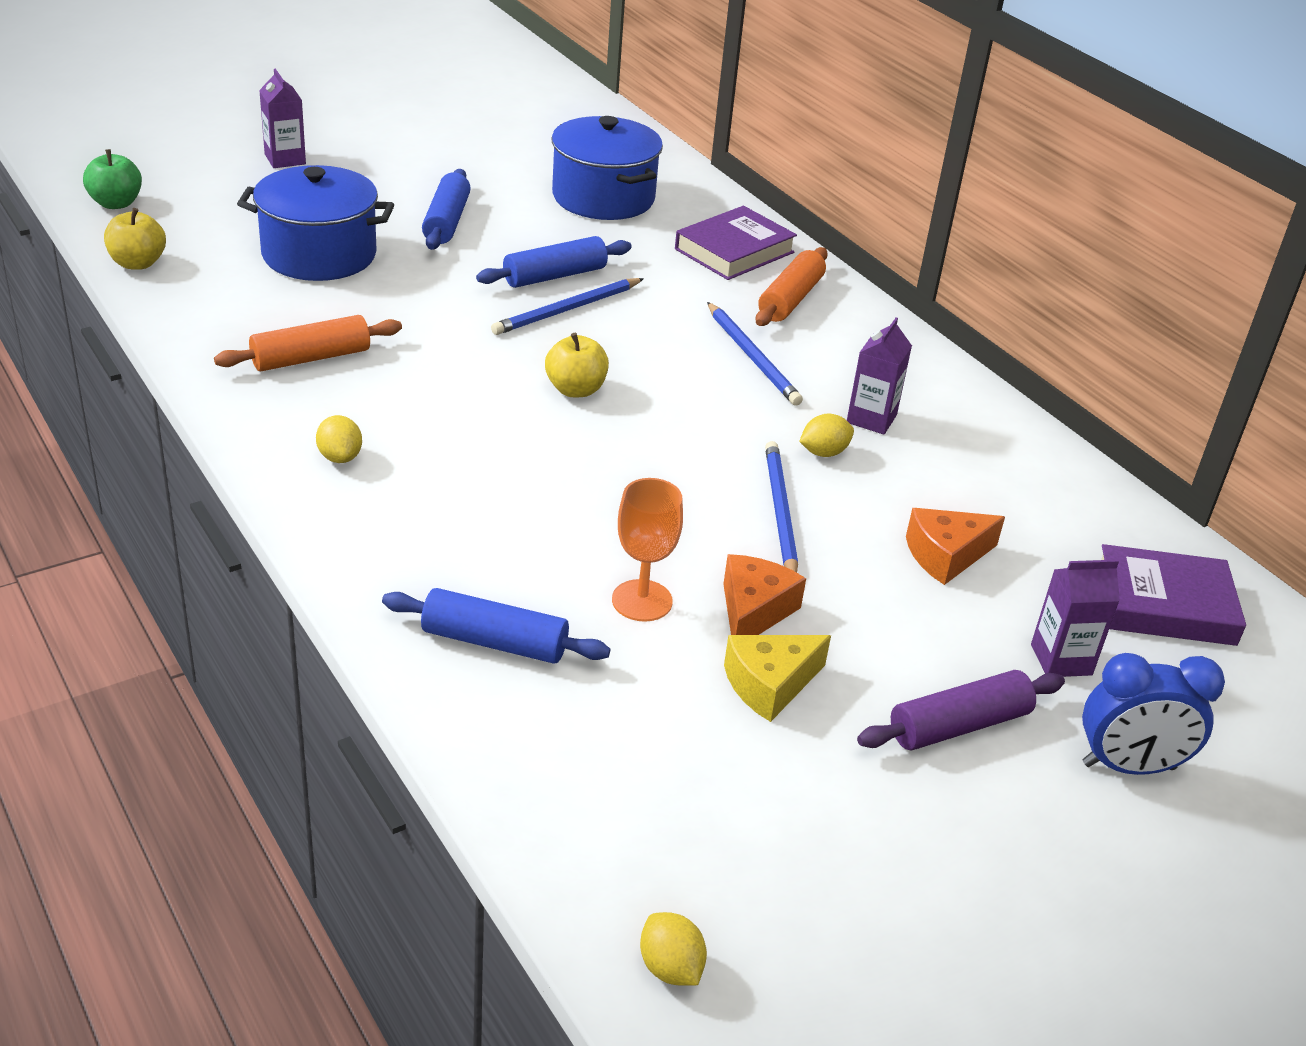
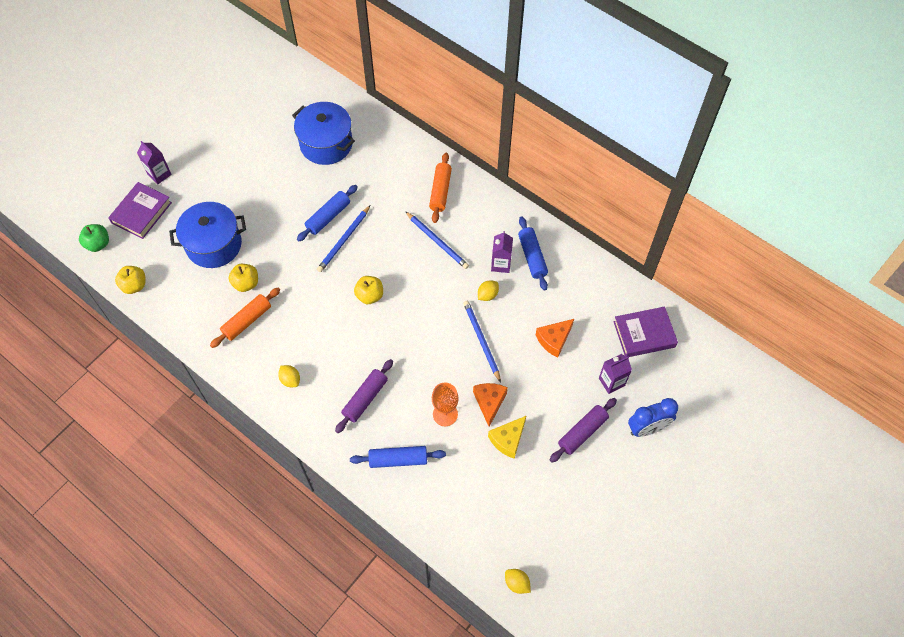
camera: 15 degrees left, 25 degrees up
(344, 313) = (246, 283): none -> yellow apple
(446, 221) = (260, 194): blue rolling pin -> blue rolling pin (532, 257)
(478, 527) = (365, 399): none -> purple rolling pin
(734, 251) = (402, 163): purple book -> purple book (141, 213)

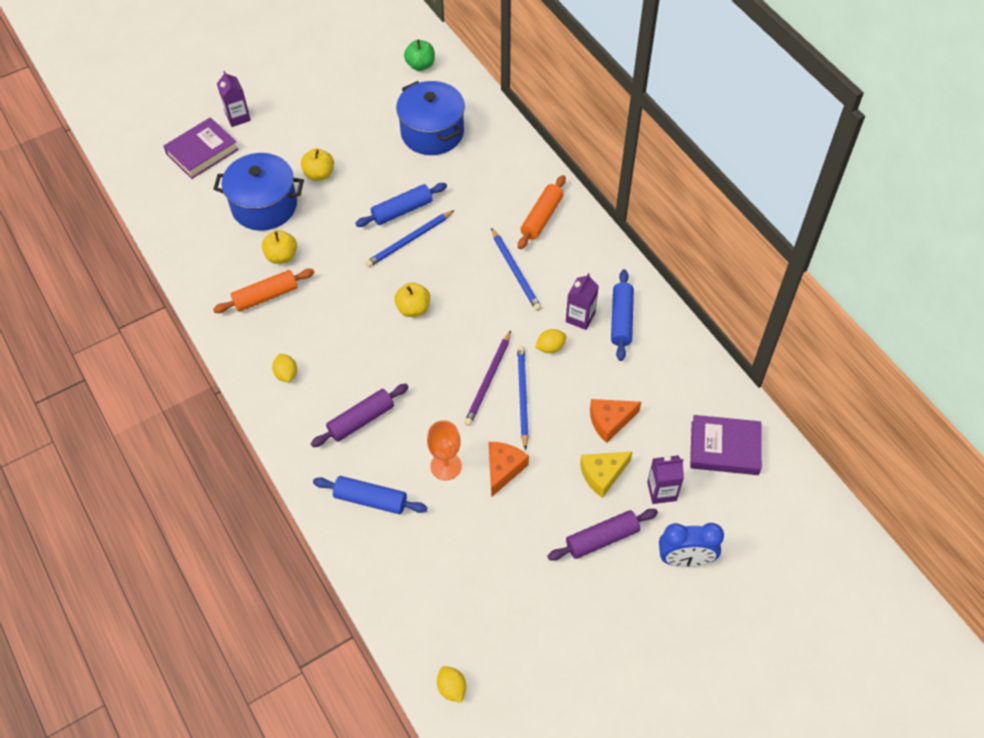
camera: 20 degrees right, 5 degrees down
(98, 244) = (143, 171): green apple -> green apple (420, 65)
(134, 285) = (162, 225): yellow apple -> yellow apple (319, 174)
(450, 336) = (488, 380): none -> purple pencil
(508, 440) = (508, 518): yellow cheese -> yellow cheese (602, 475)

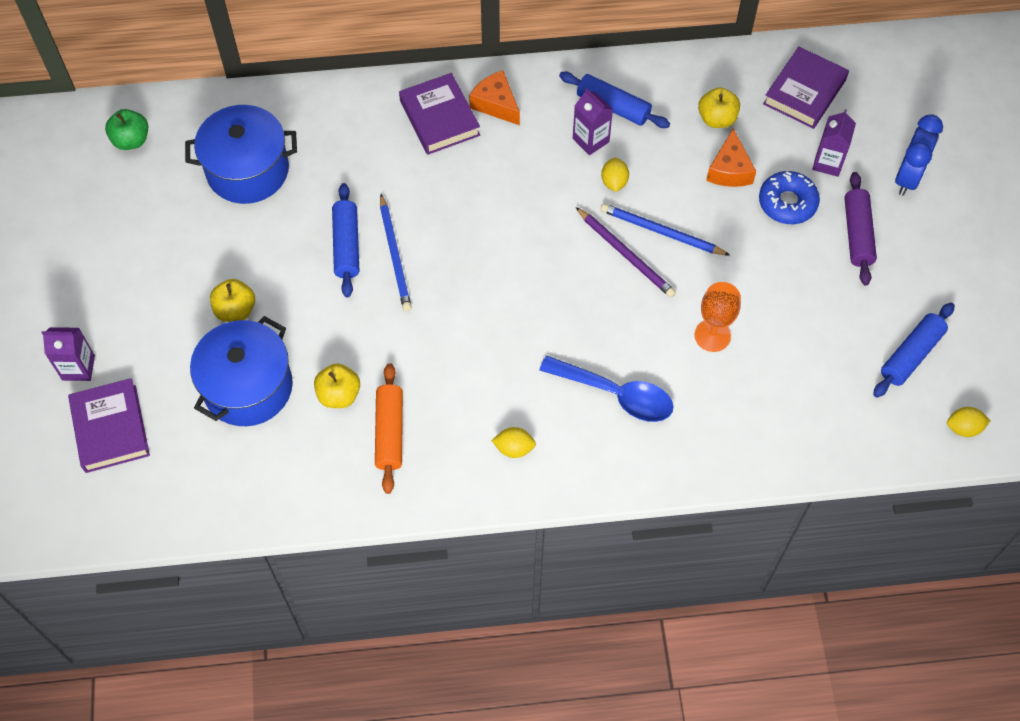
camera: 65 degrees left, 5 degrees up
(361, 420) = (615, 394): purple rolling pin -> blue spoon
(371, 499) = (720, 421): blue rolling pin -> blue rolling pin (911, 355)
(413, 309) = (493, 288): yellow apple -> yellow apple (717, 119)
(503, 469) = (740, 285): orange cheese -> orange cheese (496, 104)
(515, 271) = (498, 172): blue pencil -> none
(542, 218) = (439, 118): orange rolling pin -> purple book
(602, 475) = (787, 203): yellow cheese -> blue donut

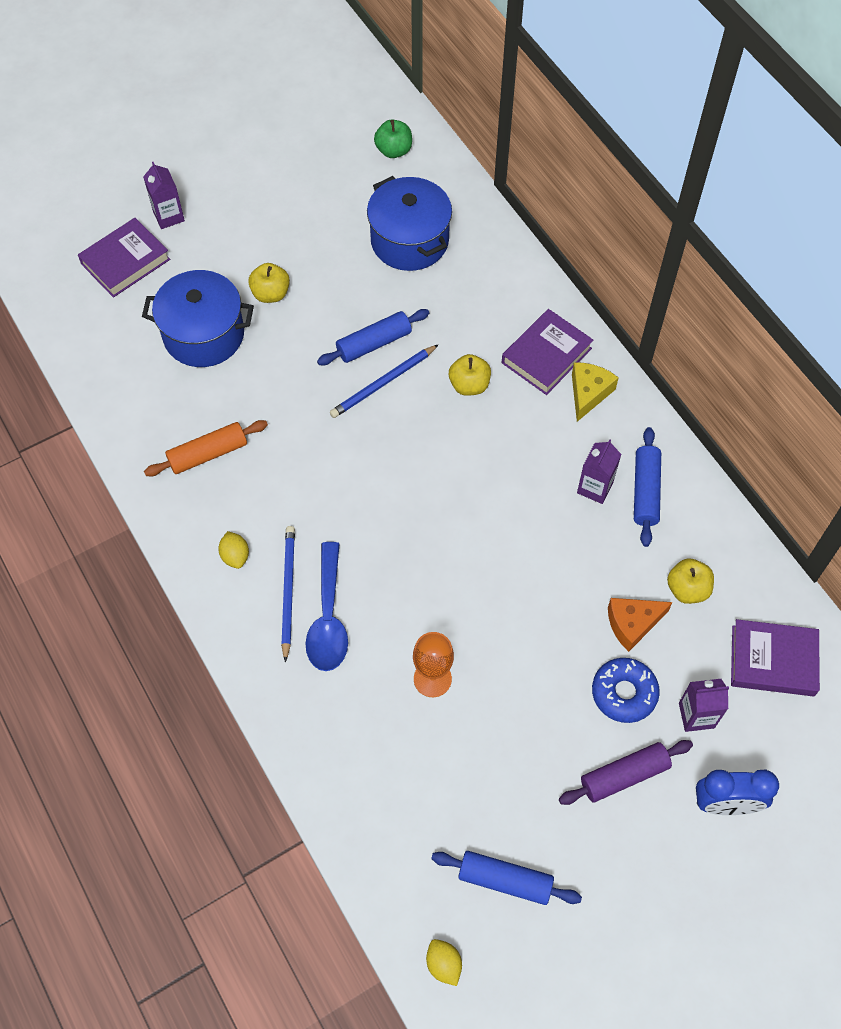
camera: 65 degrees right, 0 degrees up
(339, 395) = (226, 401): yellow apple -> yellow apple (469, 385)
(496, 104) = (588, 393): orange cheese -> yellow cheese
(614, 182) = (558, 526): yellow lemon -> none
(626, 254) = (483, 568): purple pencil -> none
(661, 232) = (525, 589): blue pencil -> blue pencil (288, 591)

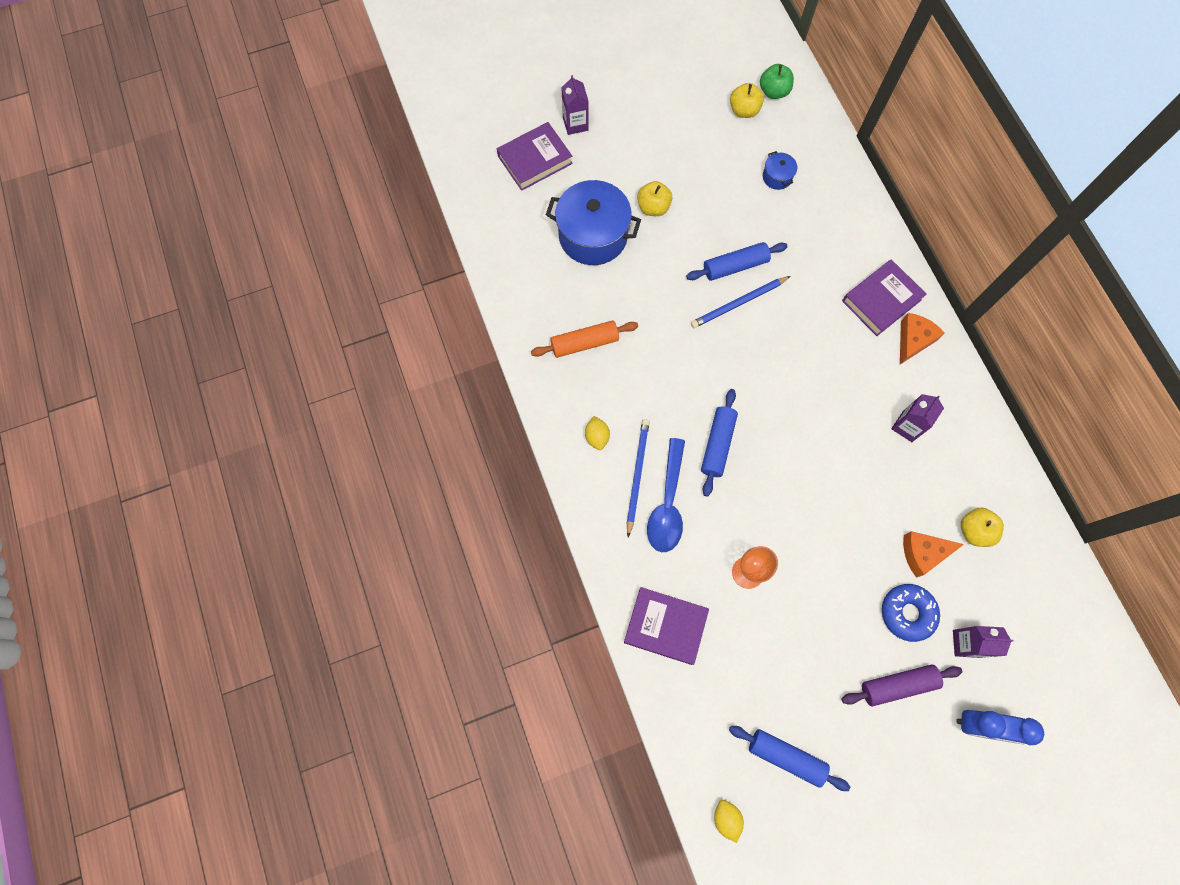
camera: 10 degrees right, 10 degrees up
(409, 241) = (777, 177): blue pot -> blue pot, size x0.45
(469, 385) = (811, 317): yellow apple -> yellow apple (744, 110)
(588, 393) = (913, 340): yellow cheese -> orange cheese
(645, 491) = (950, 437): blue rolling pin -> blue rolling pin (717, 444)
(772, 661) = (1039, 607): purple book -> purple book (665, 626)

